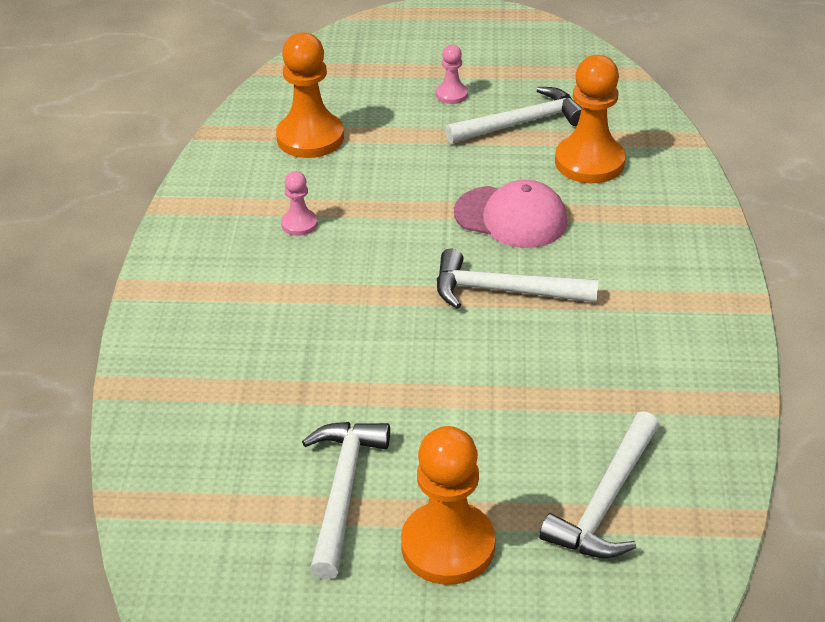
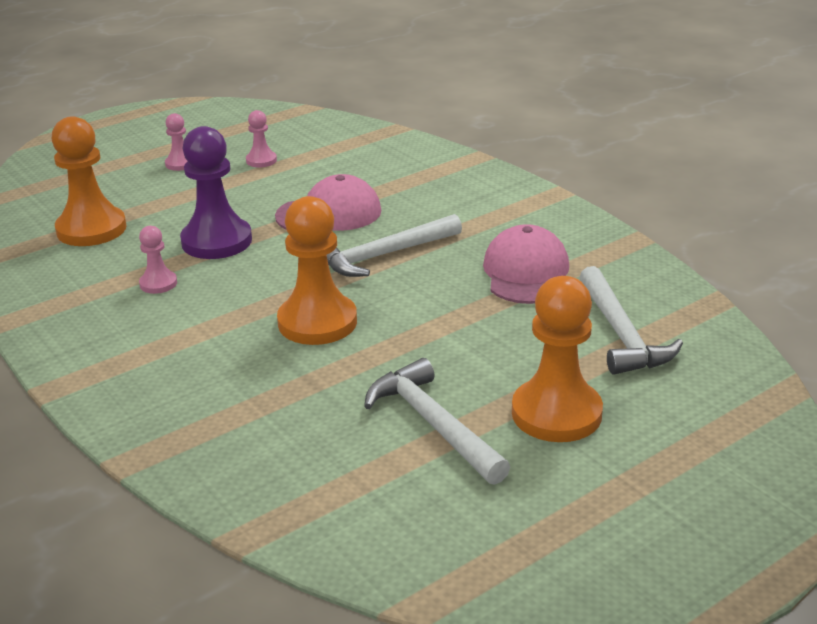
camera: 40 degrees left, 10 degrees down
(388, 201) = (216, 241): none -> purple pawn
(522, 123) = (261, 160): white hammer -> pink pawn
(589, 162) = (343, 164): orange pawn -> orange pawn (317, 322)
(605, 381) = (526, 273): none -> pink cap

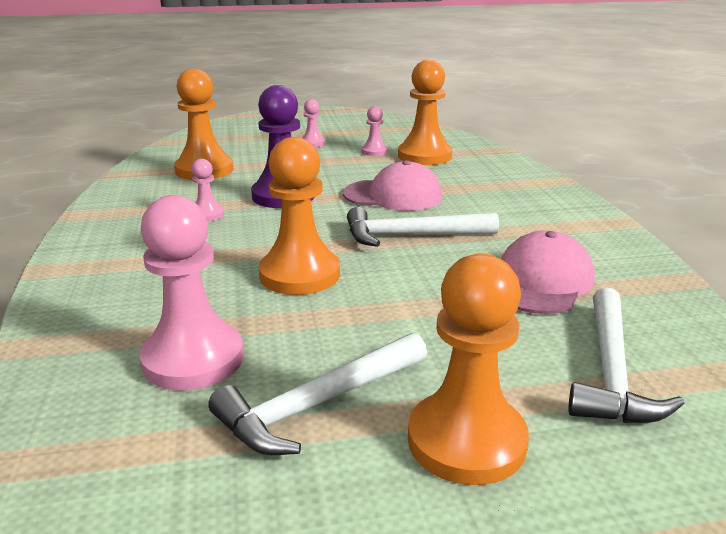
camera: 25 degrees right, 5 degrees down
(301, 421) = (193, 359): none -> pink pawn
(320, 155) = (424, 156): none -> orange pawn
(433, 423) = (317, 404): white hammer -> white hammer turned 120 degrees counterclockwise

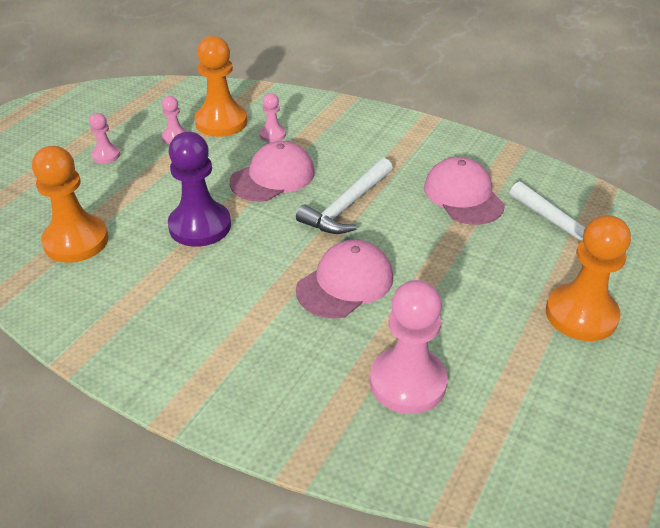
camera: 50 degrees left, 15 degrees up
(207, 215) = (182, 281): pink pawn -> pink pawn (272, 135)
(300, 274) = (345, 283): orange pawn -> pink cap
(317, 404) = (505, 351): white hammer -> none

